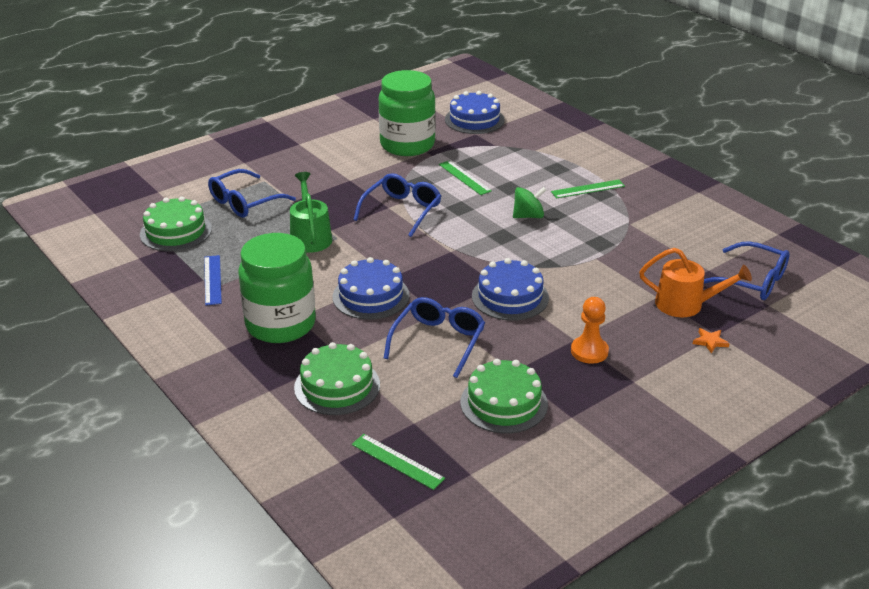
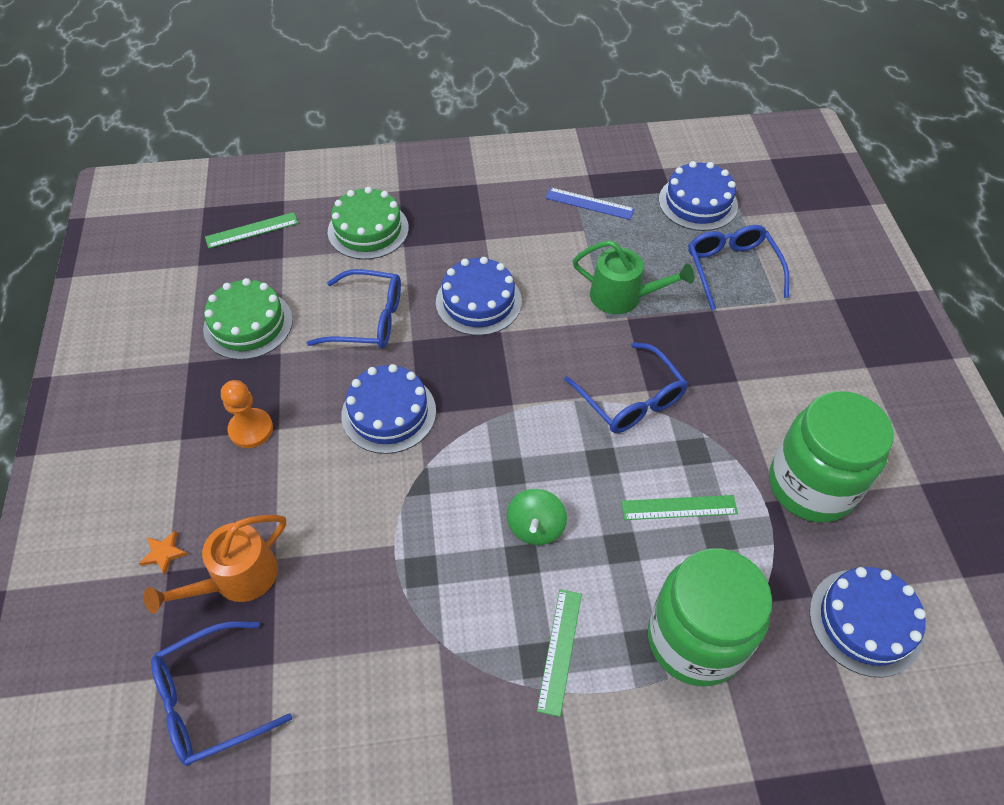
camera: 120 degrees right, 20 degrees up
(176, 231) = (698, 202): green cake -> blue cake
(280, 324) = (483, 225): green jar -> green jar (695, 639)
(438, 341) = (368, 319): blue glasses -> blue glasses turned 45 degrees counterclockwise

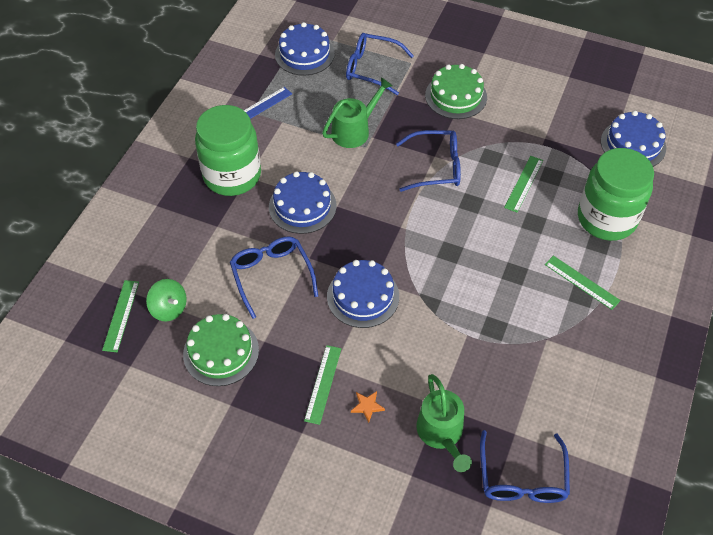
camera: 60 degrees left, 0 degrees up
(164, 553) = (396, 473): orange star -> orange star (367, 406)
(237, 578) = (441, 433): orange watering can -> green watering can
(251, 429) = (323, 384): orange pawn -> green ruler
(368, 229) = (182, 240): green cake -> green cake (456, 96)
(368, 319) = (272, 275): blue glasses -> blue glasses turned 60 degrees counterclockwise
(535, 527) = (497, 256): green spinning top -> green spinning top (169, 308)
(811, 486) = (544, 120): green jar -> green jar (232, 175)

